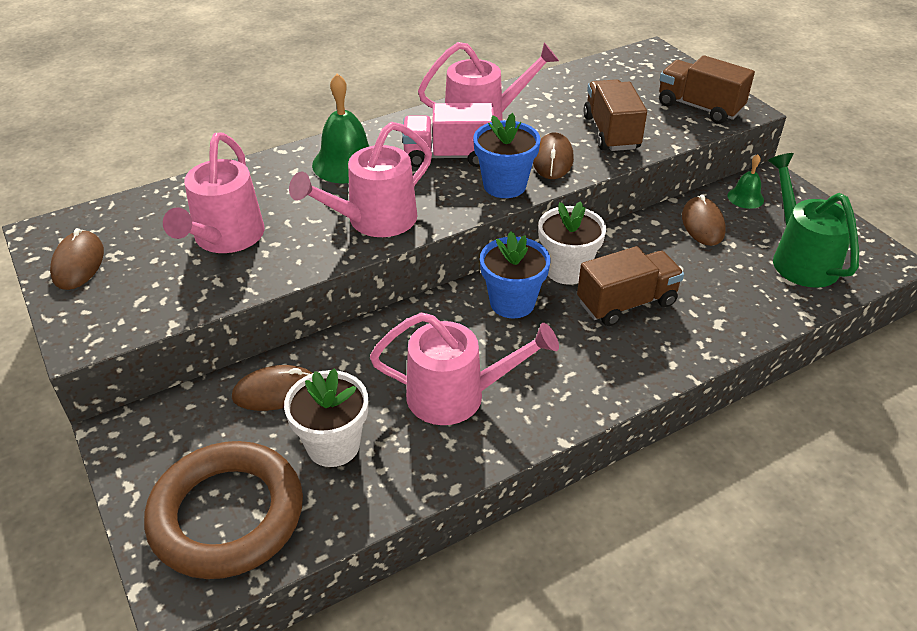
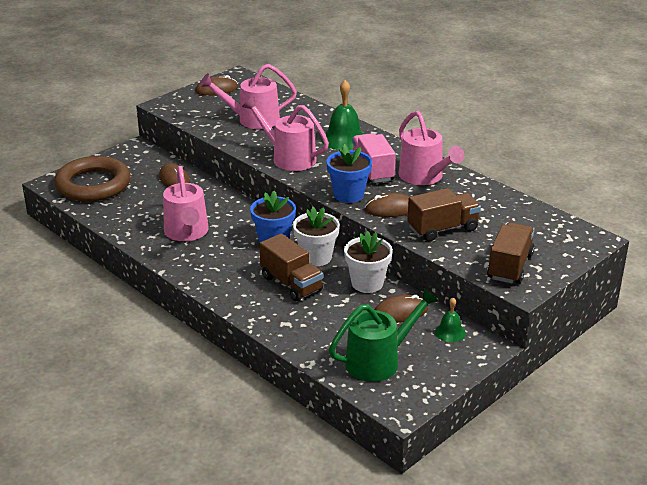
camera: 75 degrees right, 10 degrees down
(333, 445) = (141, 203): white flower pot -> white flower pot (367, 283)

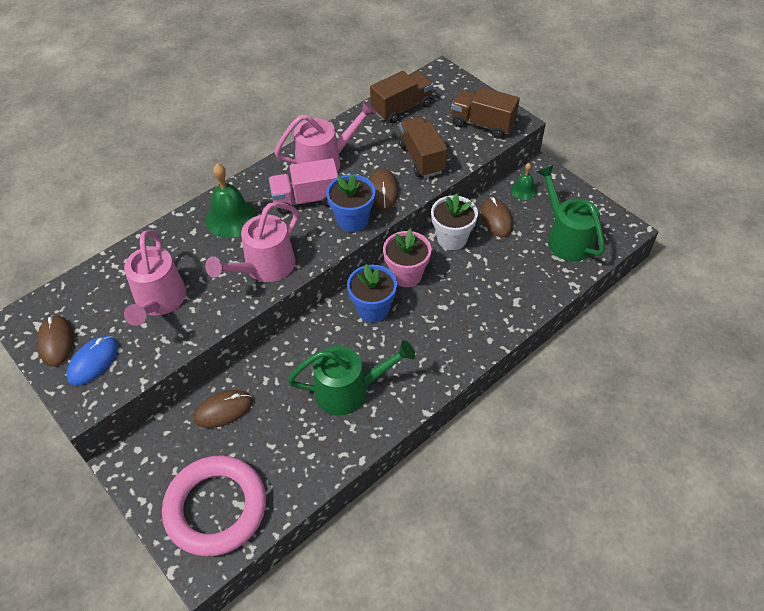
camera: 85 degrees left, 20 degrees up
(93, 184) = (216, 508): brown ring -> pink ring
(187, 233) = (350, 390): pink watering can -> green watering can
(198, 103) = (93, 361): none -> blue mouse
(291, 284) = (452, 296): brown truck -> brown truck (401, 108)
(316, 257) = (406, 275): white flower pot -> pink flower pot

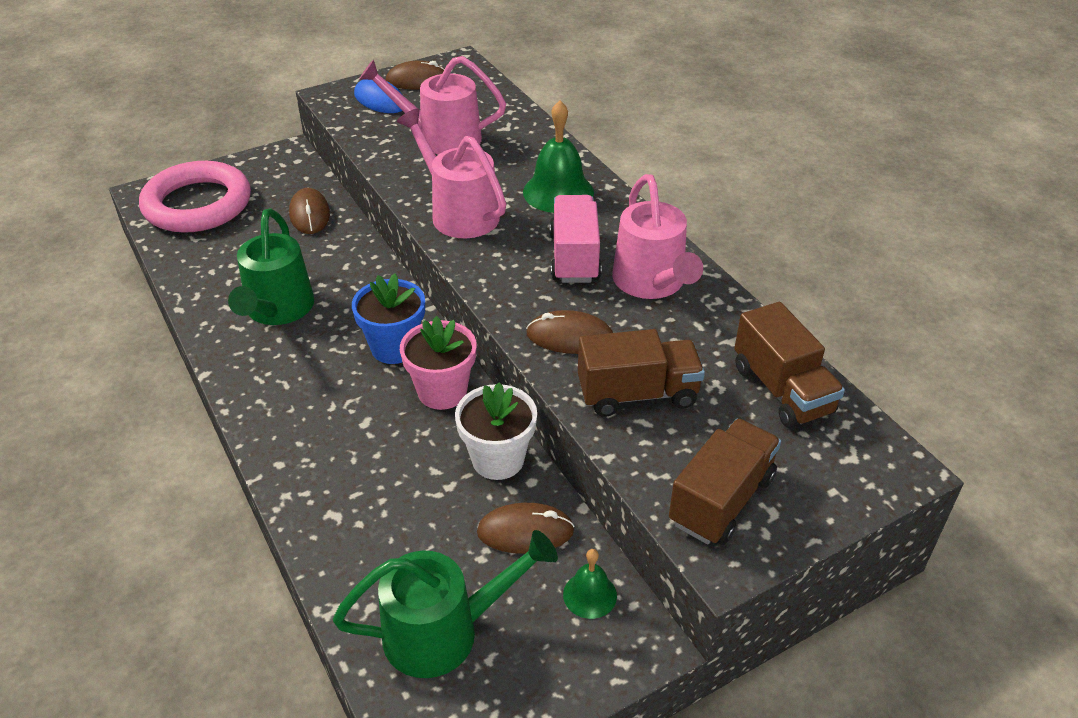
camera: 100 degrees right, 10 degrees down
(352, 220) = (516, 297): blue flower pot -> none

